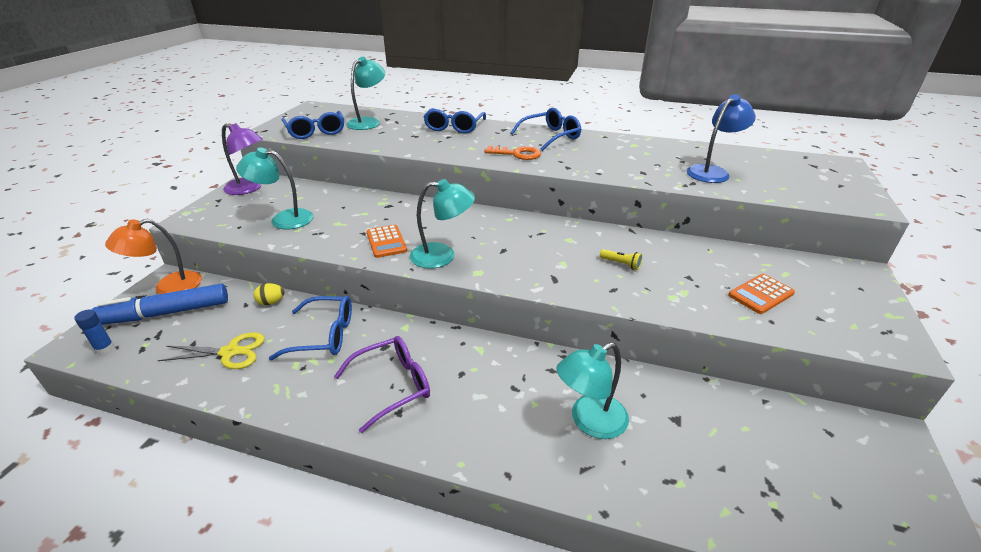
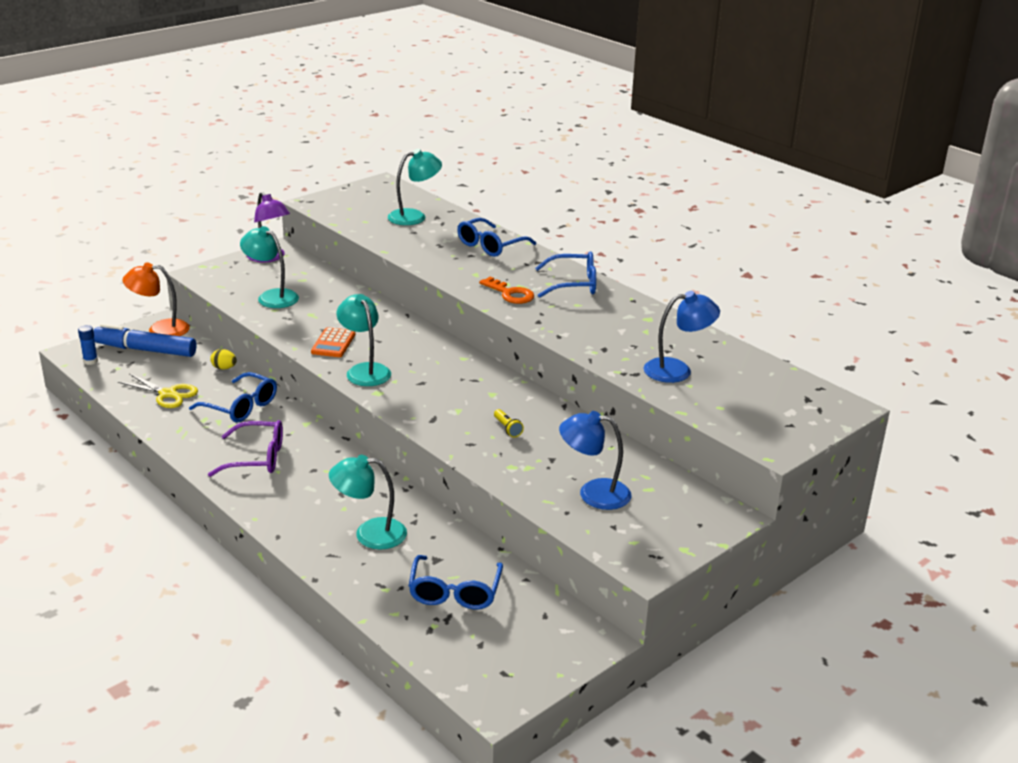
camera: 30 degrees right, 5 degrees down
(316, 132) = (353, 215): blue glasses -> blue glasses (454, 592)
(442, 256) = (365, 370): turquoise lamp -> turquoise lamp turned 150 degrees counterclockwise
(760, 294) = (593, 493): orange calculator -> blue lamp

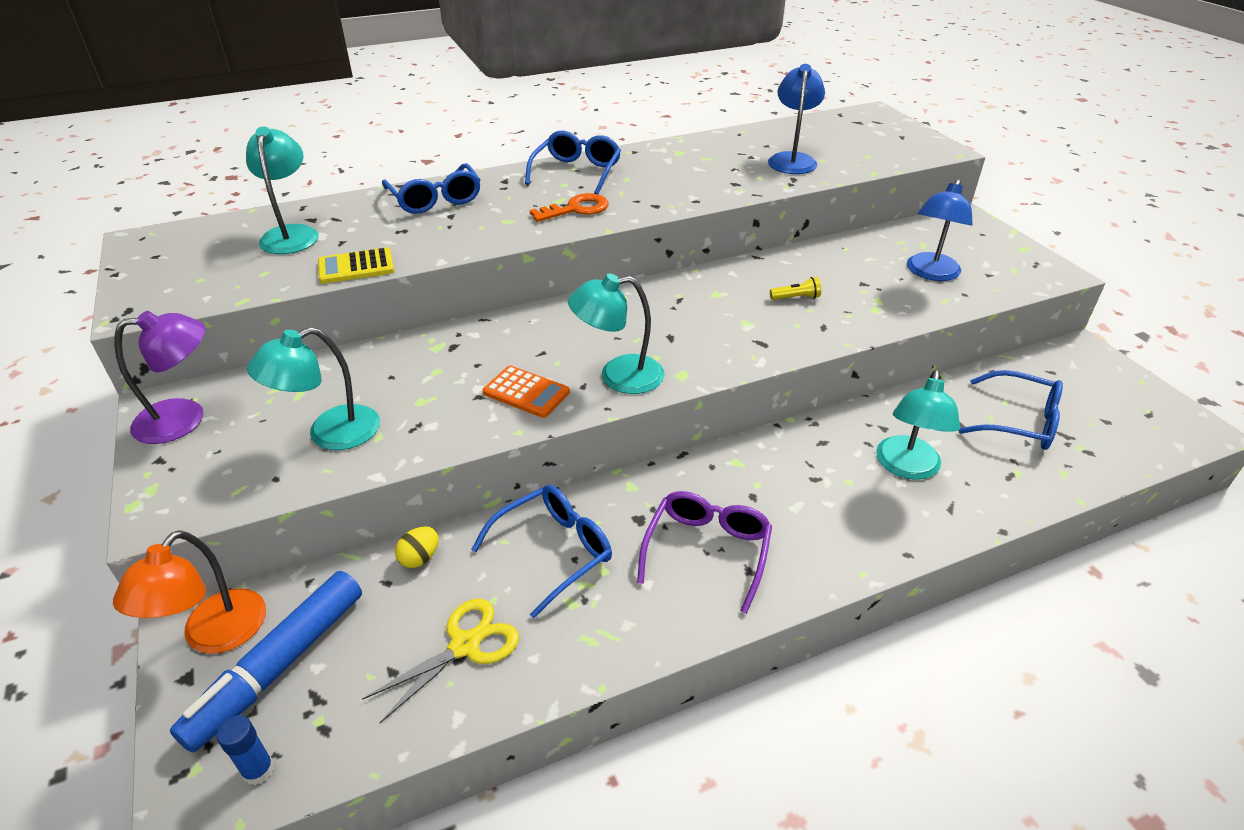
camera: 70 degrees left, 10 degrees up
(386, 243) = (356, 267): none -> yellow calculator

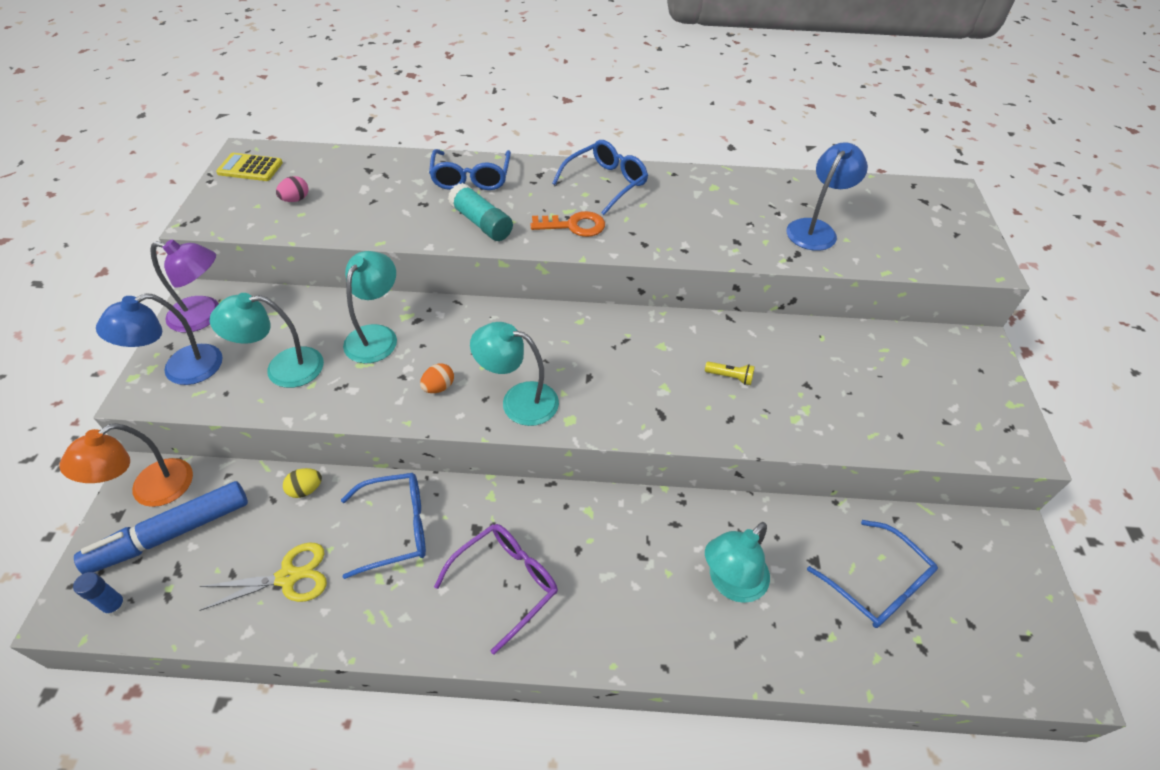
camera: 25 degrees right, 10 degrees up
(245, 263) = (296, 199): none -> pink egg
(291, 234) = (345, 180): turquoise lamp -> turquoise lamp (376, 336)
(356, 267) = (365, 230): yellow calculator -> yellow calculator (250, 168)
(479, 230) = (481, 223): none -> turquoise glue stick
(526, 392) = (439, 387): orange calculator -> orange egg
(930, 273) = (884, 398): blue lamp -> blue lamp (181, 370)

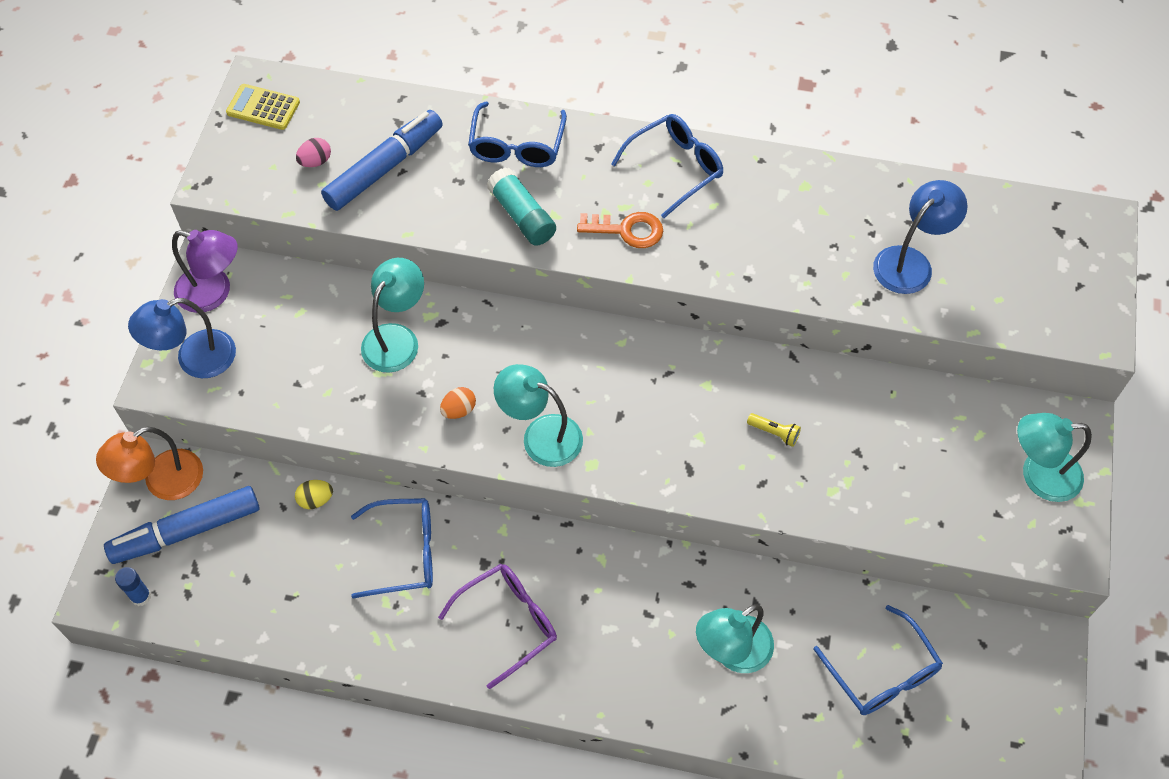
camera: 10 degrees right, 10 degrees up
(283, 368) = (298, 369): turquoise lamp -> turquoise lamp (1038, 475)
(288, 577) = (299, 589): yellow scissors -> none
(357, 199) = (384, 168): none -> blue marker

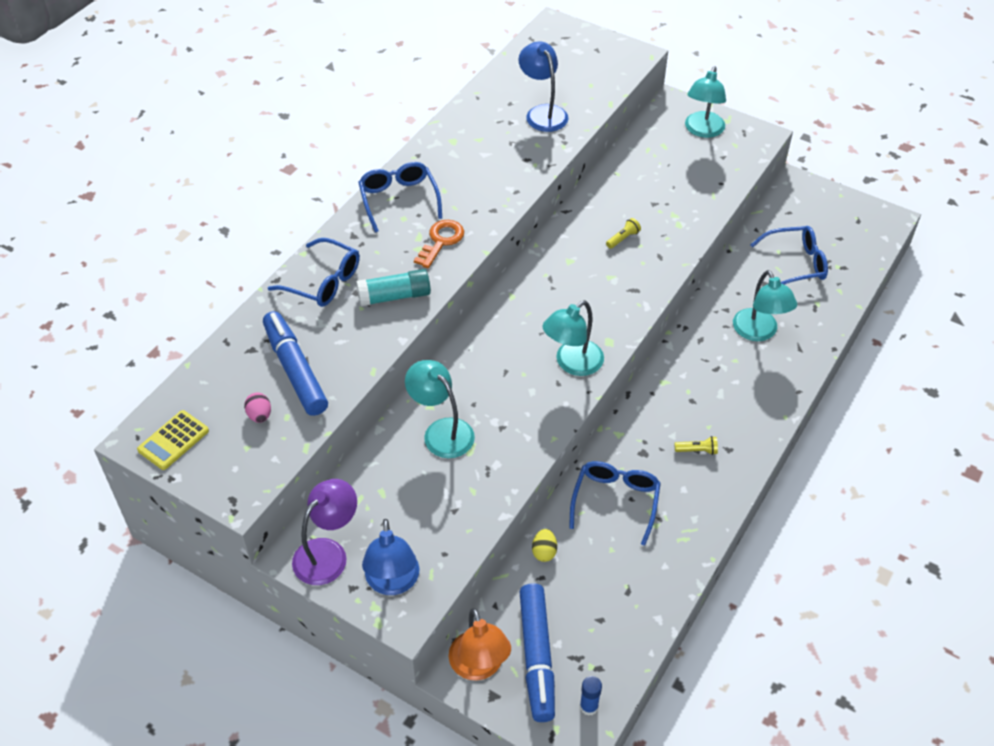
camera: 70 degrees left, 10 degrees down
(459, 410) = (528, 407): orange egg -> none
(509, 622) = (697, 450): purple glasses -> yellow flashlight

